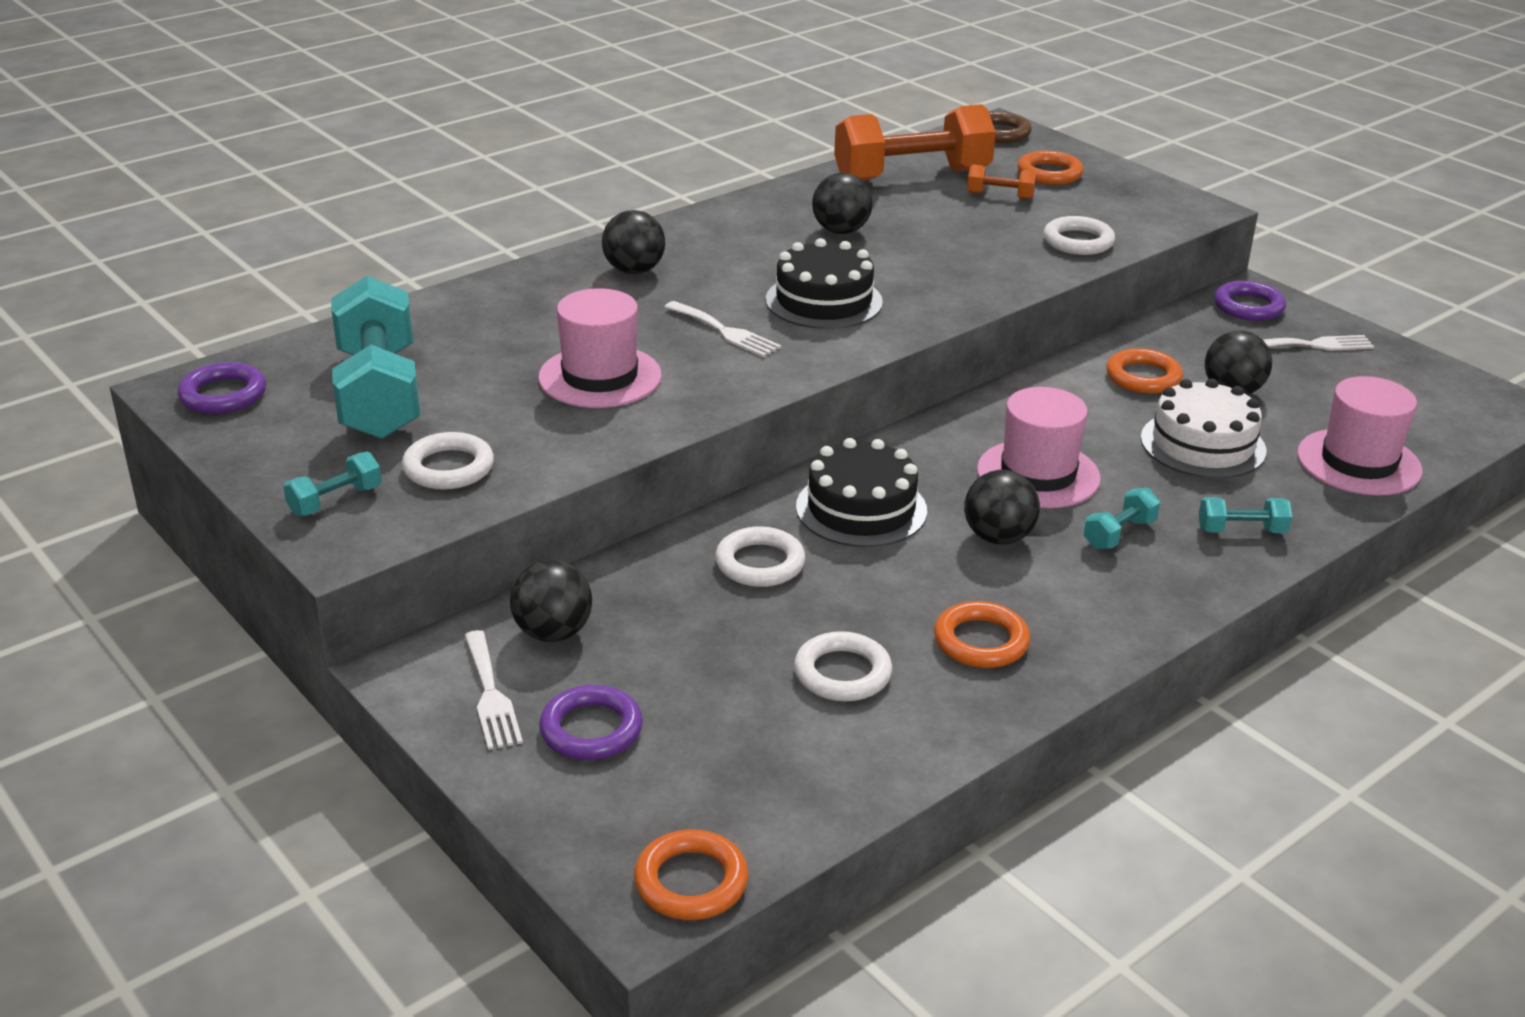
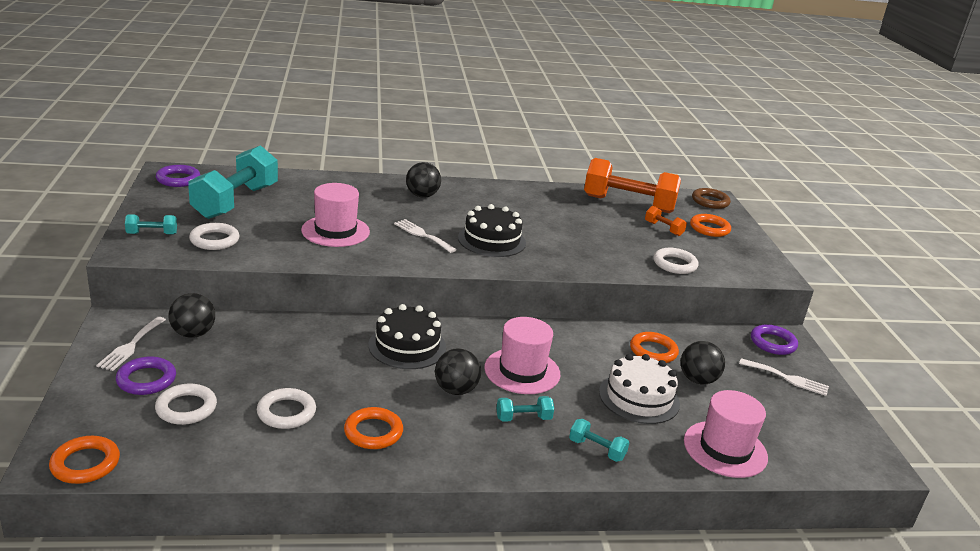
camera: 30 degrees right, 5 degrees down
(725, 331) = (422, 235): white fork -> white fork turned 150 degrees clockwise
(760, 563) = (323, 347): white ring -> white ring (186, 408)
(841, 231) = (550, 214): black ball -> none

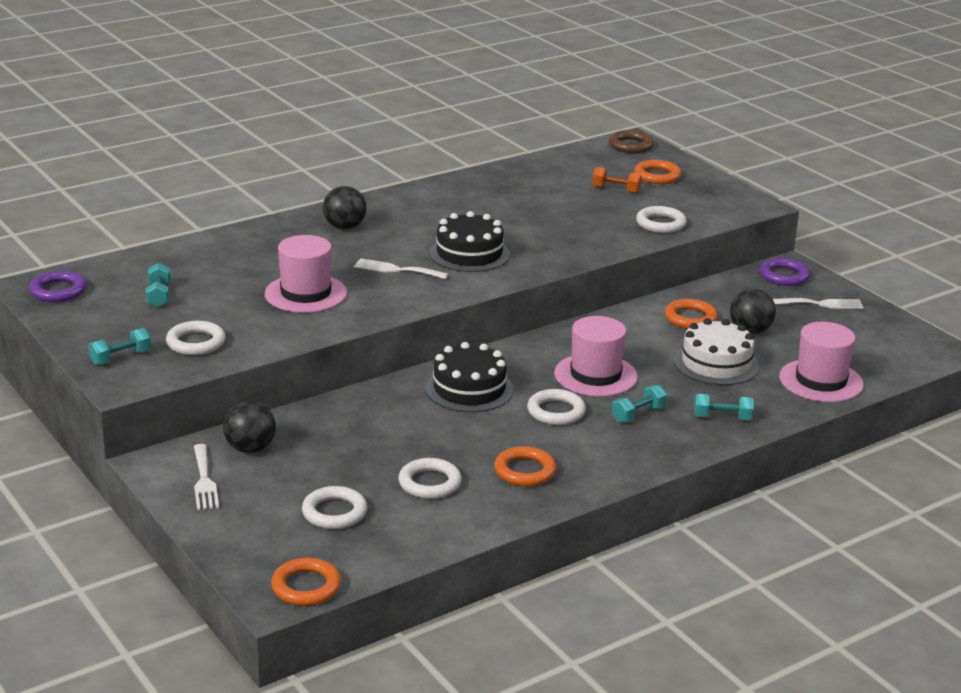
camera: 25 degrees left, 0 degrees up
(146, 380) = (263, 503): purple ring -> none
(235, 202) = (159, 296): turquoise dumbbell -> turquoise dumbbell, size x0.43
(456, 390) = (556, 411): black ball -> white ring
(628, 204) = (557, 173): orange dumbbell -> none

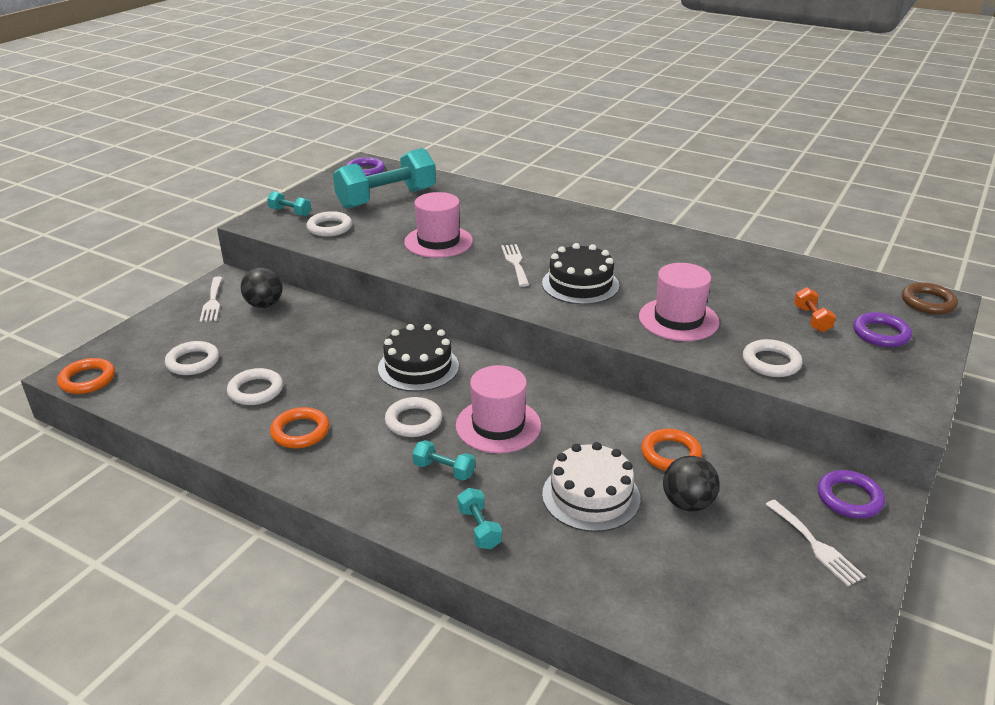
camera: 65 degrees right, 5 degrees up
(159, 296) = (386, 198): turquoise dumbbell -> turquoise dumbbell, size x2.34
(204, 480) = (212, 302): white fork -> white fork turned 60 degrees counterclockwise
(344, 227) = (564, 225): black ball -> none
(657, 176) = (880, 334): orange ring -> purple ring
(821, 381) = (624, 588): pink hat -> pink hat (678, 319)

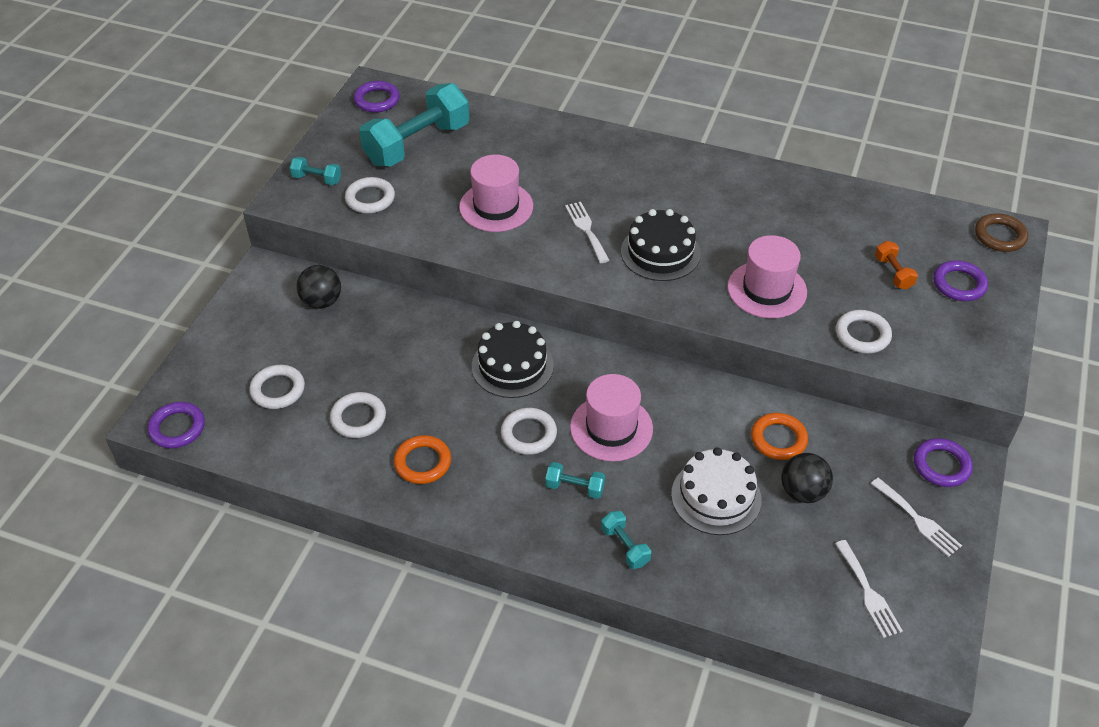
camera: 10 degrees left, 15 degrees up
(87, 380) = (177, 428): orange ring -> purple ring
(212, 302) = (263, 304): white fork -> white fork (868, 592)

